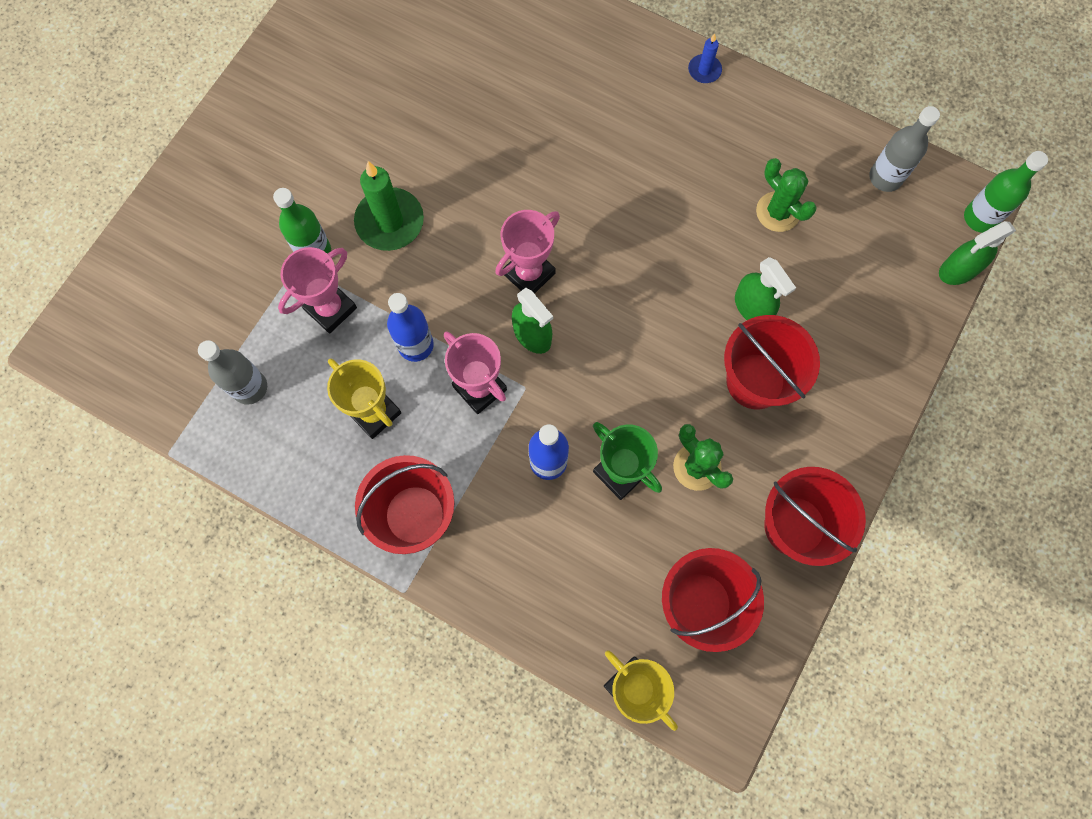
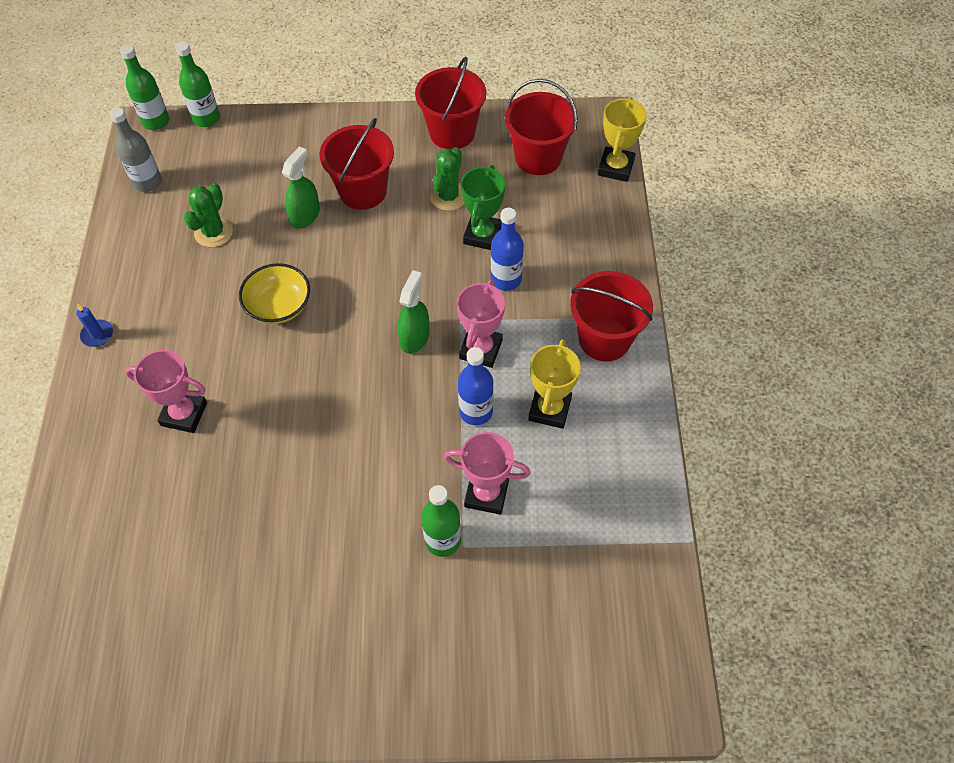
camera: 120 degrees left, 15 degrees down
(250, 387) = (595, 513): grey bottle -> none
(390, 222) = (377, 495): green candle -> none
(529, 273) = (363, 366): pink trophy -> pink trophy (184, 414)
(646, 232) = (279, 306): none -> yellow bowl
(958, 270) = (206, 118): green spray bottle -> green bottle

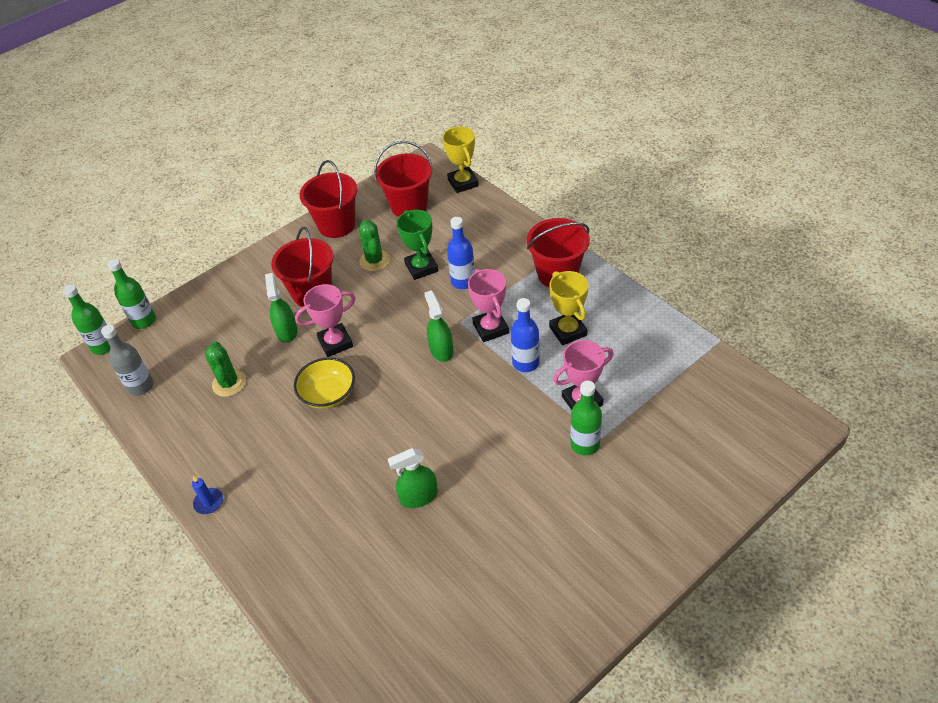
camera: 35 degrees left, 10 degrees down
(184, 414) = (332, 502): pink trophy -> pink trophy (335, 343)
(253, 468) = (419, 497): none -> green spray bottle

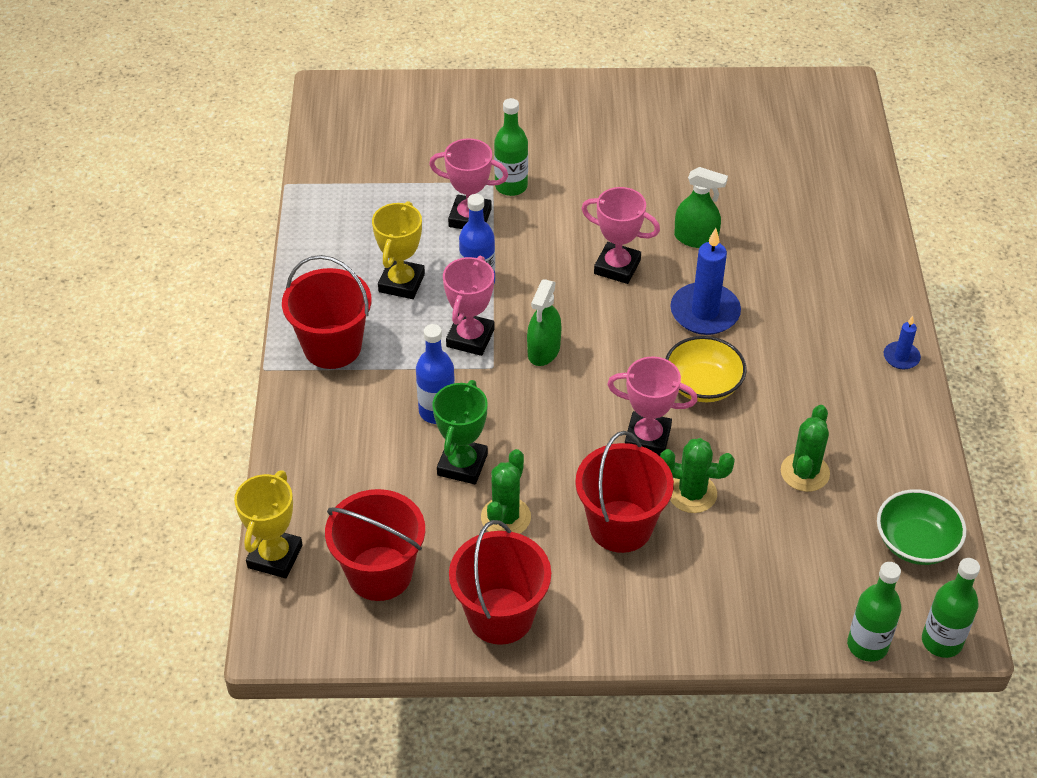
camera: 145 degrees left, 0 degrees up
(141, 386) = (915, 542): grey bottle -> green bowl
(287, 331) = (692, 493): green spray bottle -> green cactus
(365, 443) = (705, 312): none -> blue candle
(451, 435) = (617, 267): none -> pink trophy

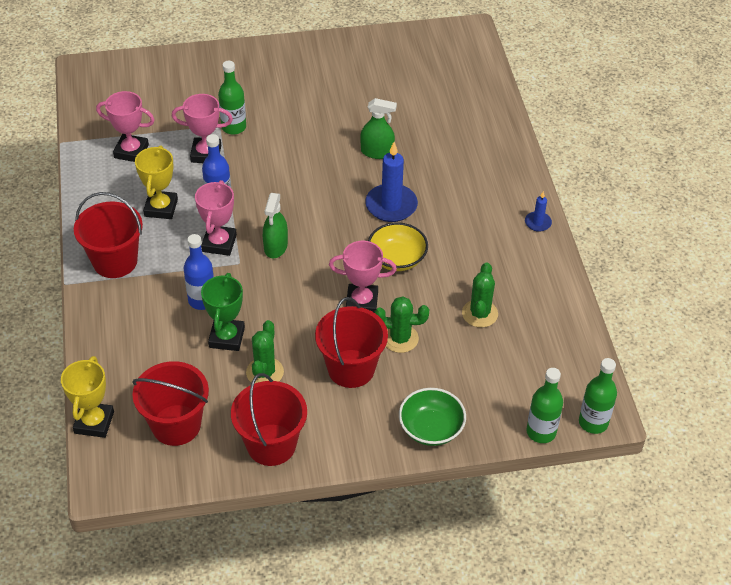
camera: 10 degrees left, 0 degrees up
(617, 267) = (322, 179): pink trophy -> pink trophy (131, 151)
(915, 542) = (565, 354): green bowl -> green bowl (431, 428)

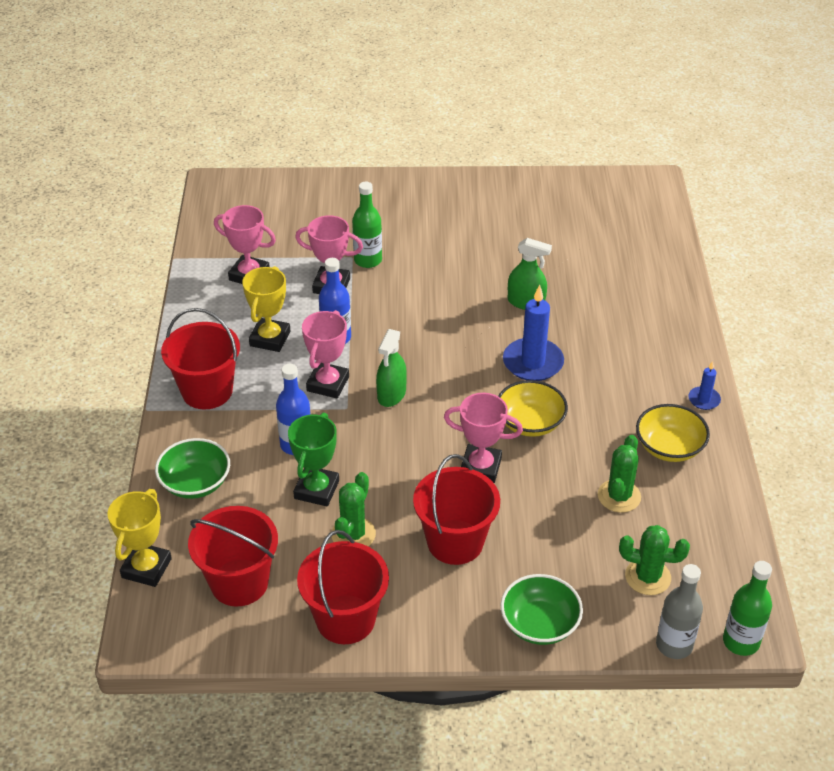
camera: 10 degrees right, 5 degrees down
(121, 343) = (195, 483): none -> green bowl
(400, 338) = (519, 514): green cactus -> green cactus (647, 577)
(515, 267) = (669, 447): none -> yellow bowl
(541, 432) = (674, 645): green bottle -> grey bottle

